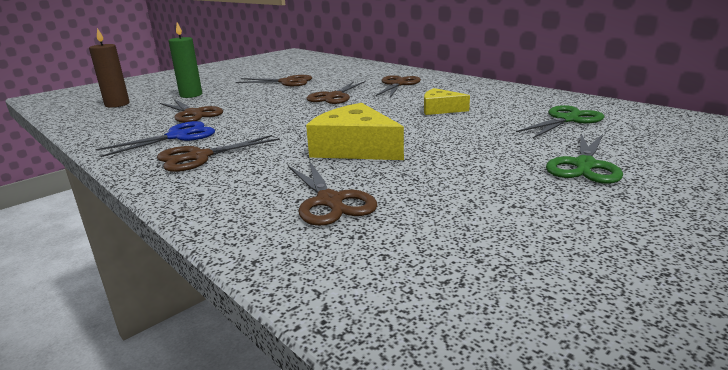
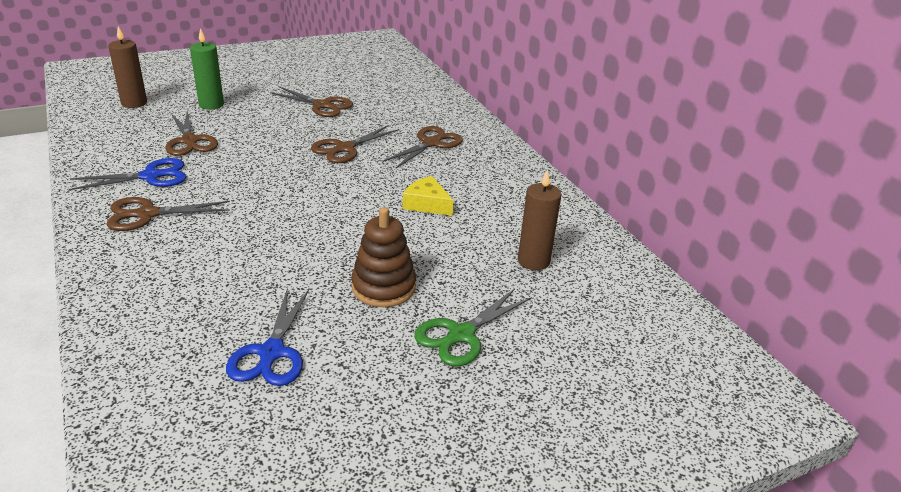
camera: 15 degrees right, 10 degrees up
(330, 201) = (202, 309): brown scissors -> none
(355, 148) = (286, 243): yellow cheese -> none
(440, 214) = (271, 353): none -> blue scissors
(477, 154) = (383, 287): none -> brown stacking toy
(567, 119) = (533, 261): green scissors -> brown candle

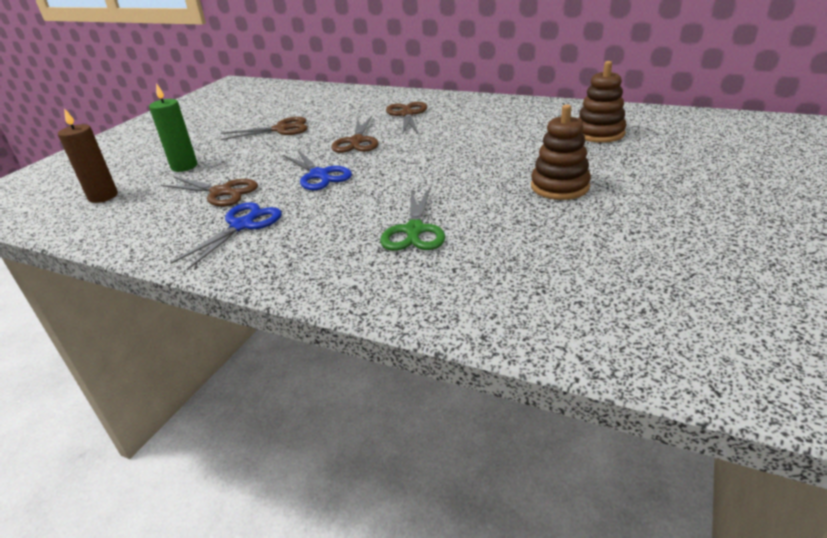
camera: 35 degrees left, 0 degrees up
(147, 214) = (300, 245): brown scissors -> none
(271, 353) = (585, 254): blue scissors -> blue scissors (319, 175)
(427, 204) = (480, 140): yellow cheese -> none
(461, 335) = (651, 181): green scissors -> green scissors (414, 231)
(533, 261) = (599, 133): brown candle -> brown stacking toy

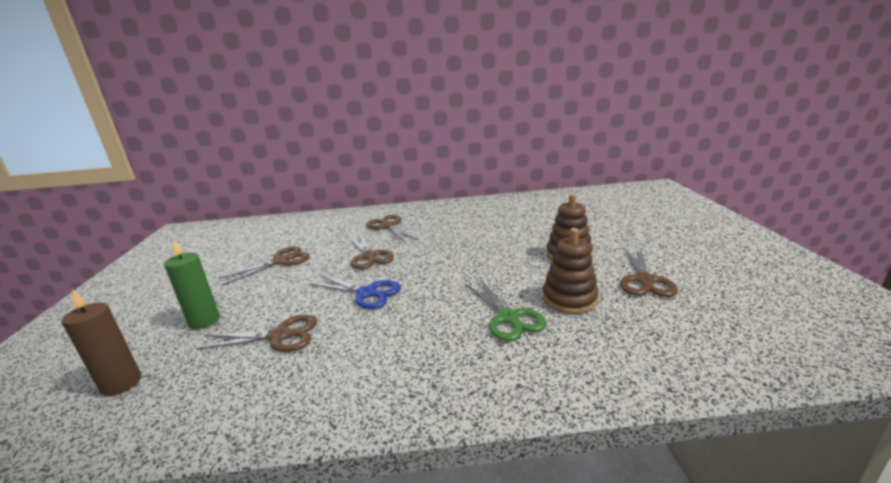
camera: 30 degrees left, 10 degrees down
(242, 225) = (340, 362): blue scissors -> none
(599, 133) = (546, 213): brown stacking toy -> brown stacking toy (569, 299)
(610, 236) = (644, 280): none -> brown scissors

